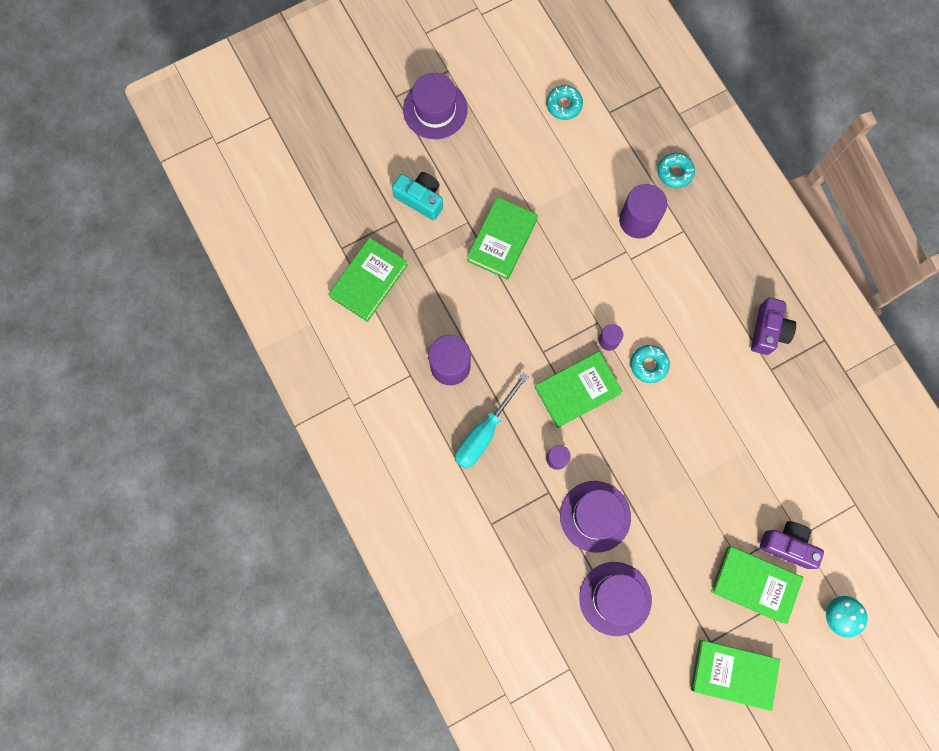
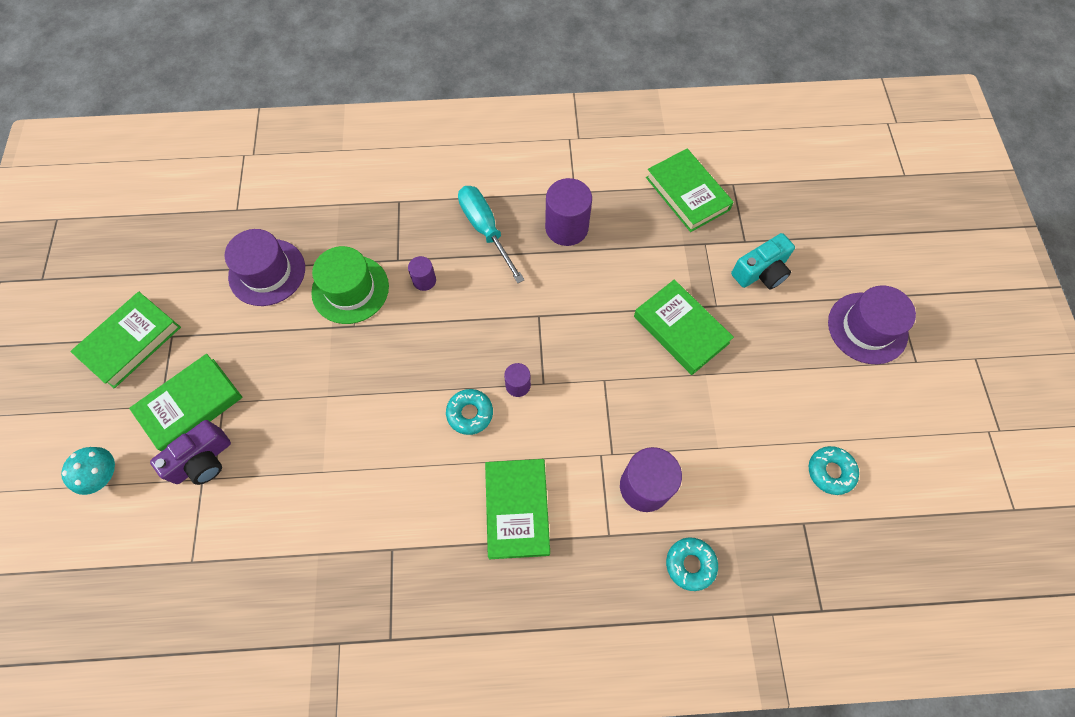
camera: 115 degrees right, 10 degrees down
(577, 390) = (481, 329): green book -> green book (517, 509)
(595, 516) = (350, 289): purple hat -> green hat
(768, 331) = (438, 572): purple camera -> none

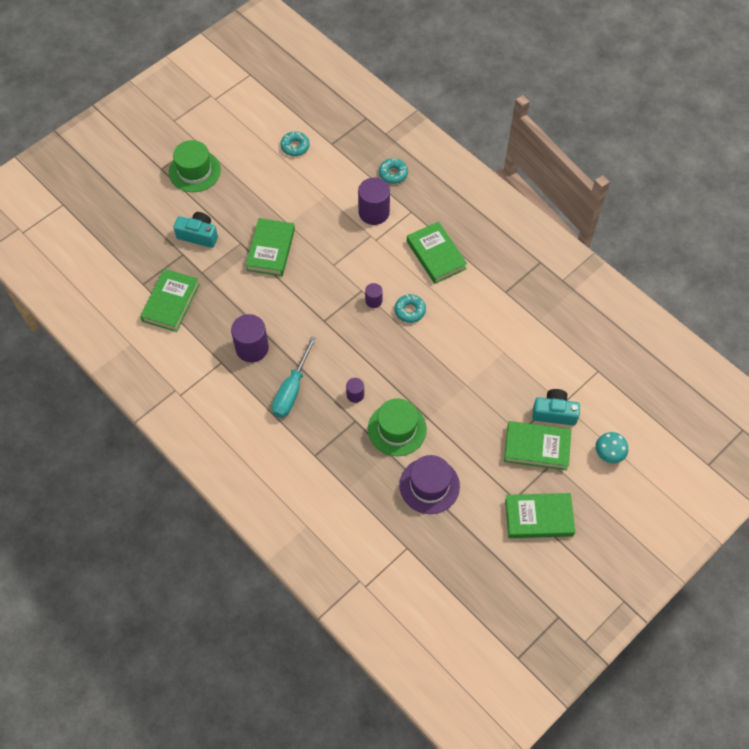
camera: 130 degrees left, 5 degrees down
(202, 460) = (554, 413): purple camera -> turquoise camera
(517, 509) = (436, 255): green book -> green book turned 75 degrees counterclockwise
(867, 328) = (194, 171): purple hat -> green hat

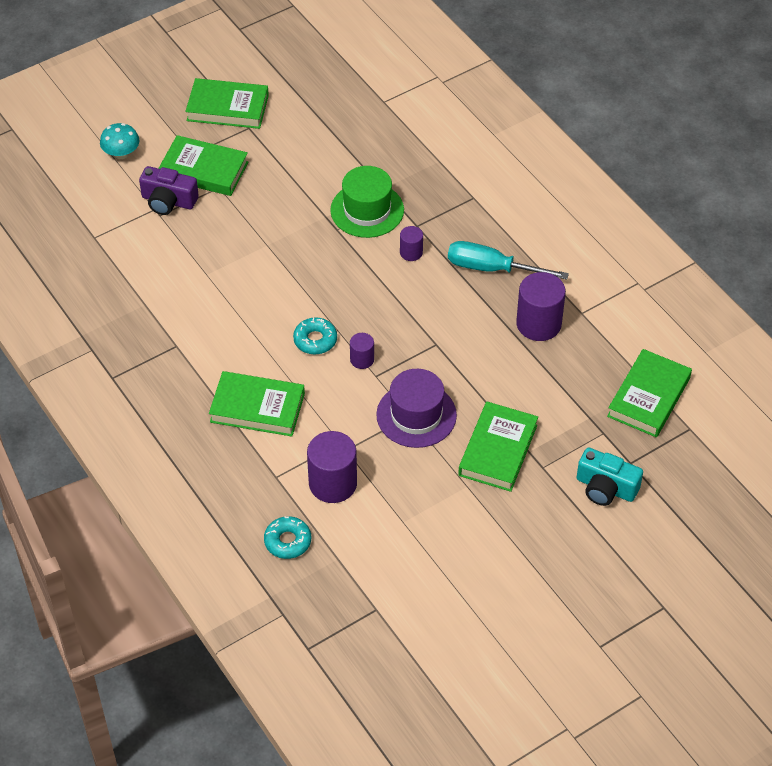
camera: 170 degrees left, 10 degrees down
(194, 171) = (608, 594): green hat -> none
(292, 390) = (491, 269): turquoise screwdriver -> turquoise screwdriver turned 105 degrees counterclockwise
(295, 146) = (437, 613): turquoise donut -> none
(429, 485) = (343, 151): purple hat -> purple hat (416, 415)
(436, 255) = (257, 408): green book -> green book turned 60 degrees counterclockwise
(554, 413) = (168, 201): turquoise camera -> purple camera

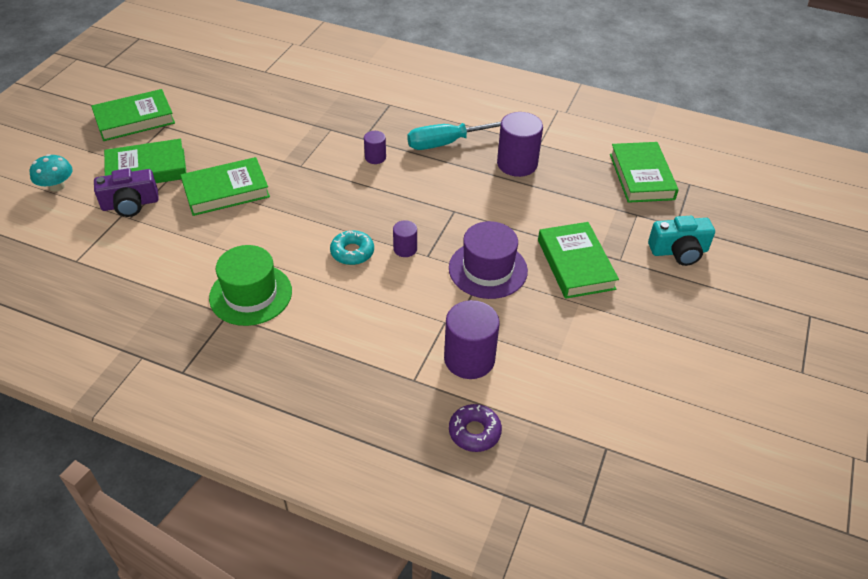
camera: 35 degrees left, 5 degrees down
(257, 408) = (347, 330): green book -> green book (226, 191)
(287, 541) = (474, 432): turquoise donut -> purple donut
(367, 210) = (314, 143): green hat -> green hat (251, 294)

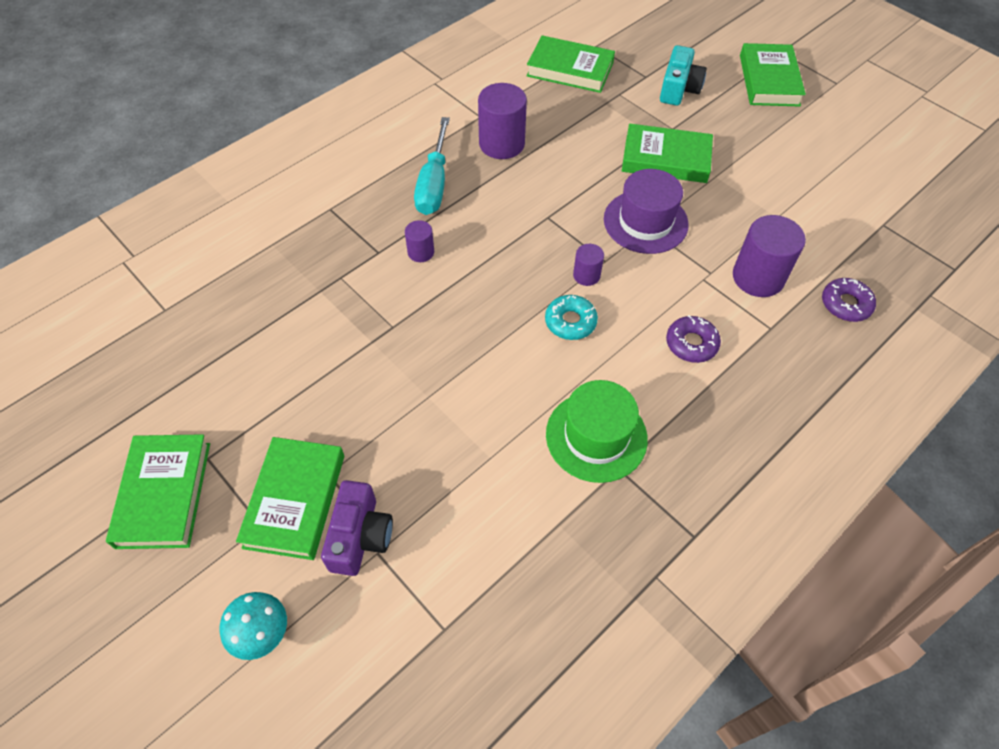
camera: 65 degrees left, 10 degrees up
(226, 191) = (396, 416): green book -> green book (769, 80)
(368, 329) = (691, 343): none -> purple donut

